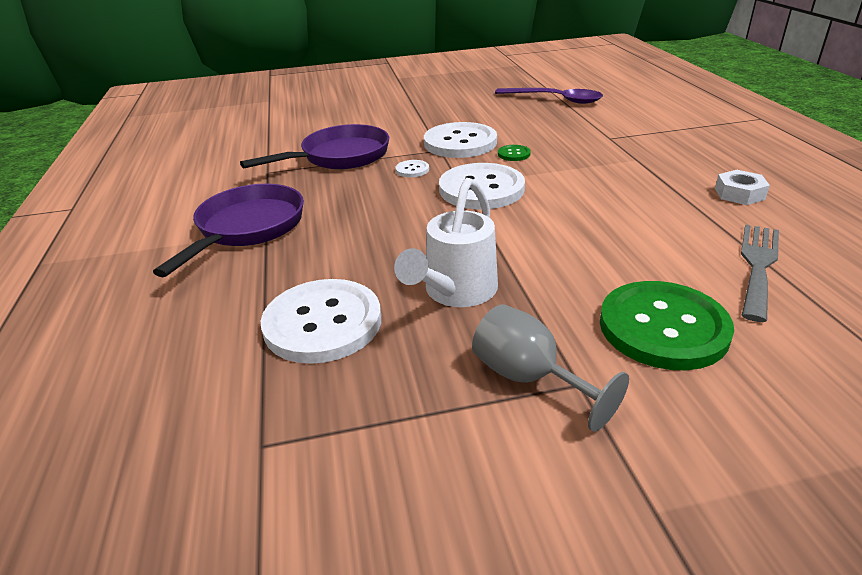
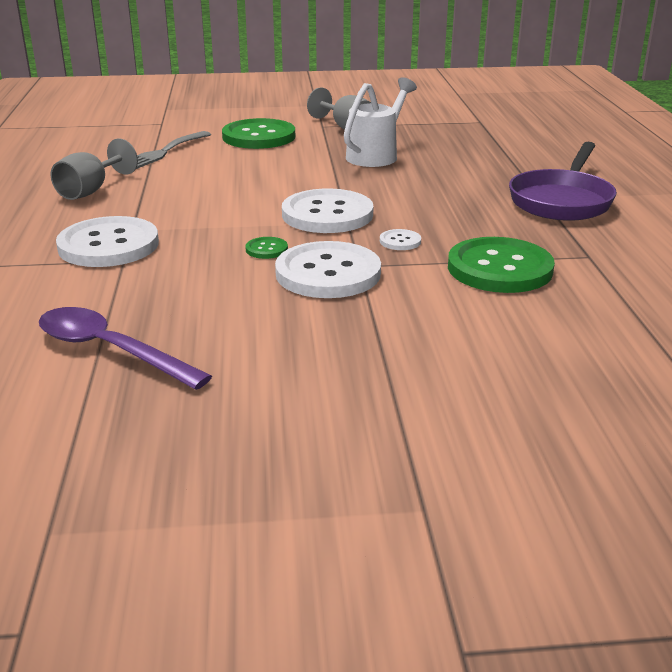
camera: 175 degrees left, 5 degrees down
(323, 323) = (465, 149): white button -> white button (108, 245)
(340, 157) = (499, 268): purple pan -> green button
(739, 194) = (91, 191): white nut -> grey goblet

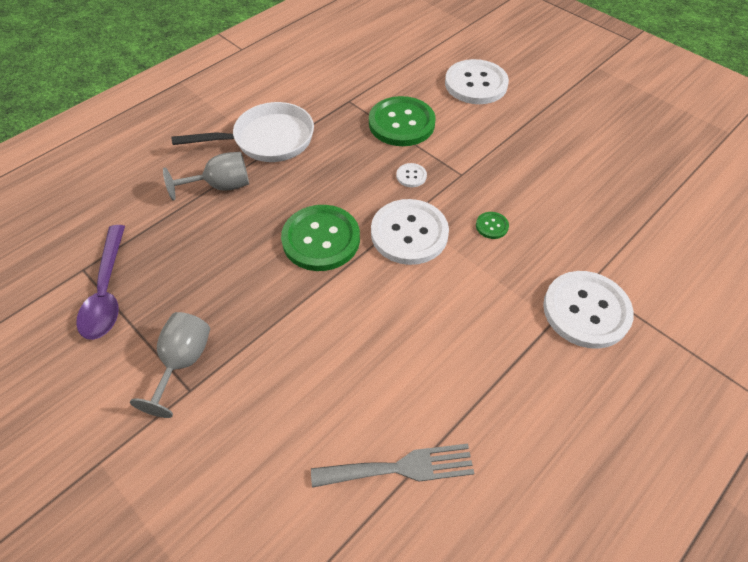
camera: 130 degrees left, 25 degrees up
(91, 191) = (536, 426): grey goblet -> grey goblet (221, 186)
(111, 350) = (653, 204): purple spoon -> purple spoon (107, 291)
(259, 137) = (274, 420): green button -> green button (321, 239)
(328, 273) = (486, 180): white button -> white button (476, 84)
(376, 155) = (254, 285): white watering can -> none
(562, 200) = (267, 140): purple pan -> white pan

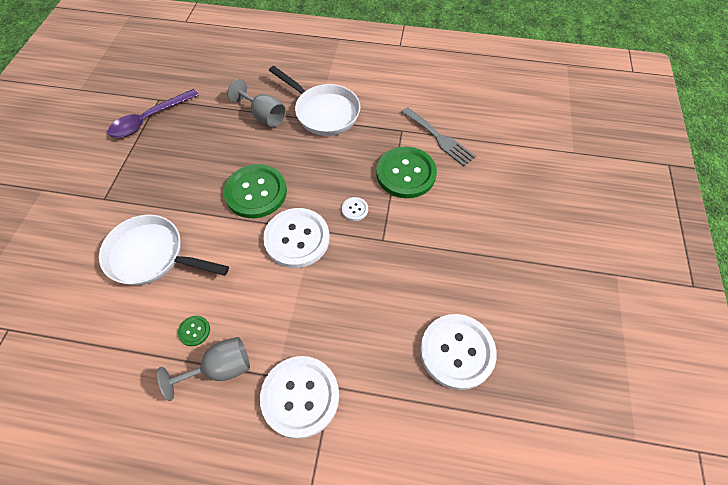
camera: 55 degrees right, 5 degrees up
(183, 362) = (120, 183): grey goblet -> grey goblet (220, 368)
(325, 370) = (152, 256): none -> white pan
(400, 467) = (101, 337): grey fork -> grey fork (439, 138)
(476, 84) = (498, 196): white button -> white button (457, 352)
(492, 226) = (343, 287): green button -> green button (194, 331)

